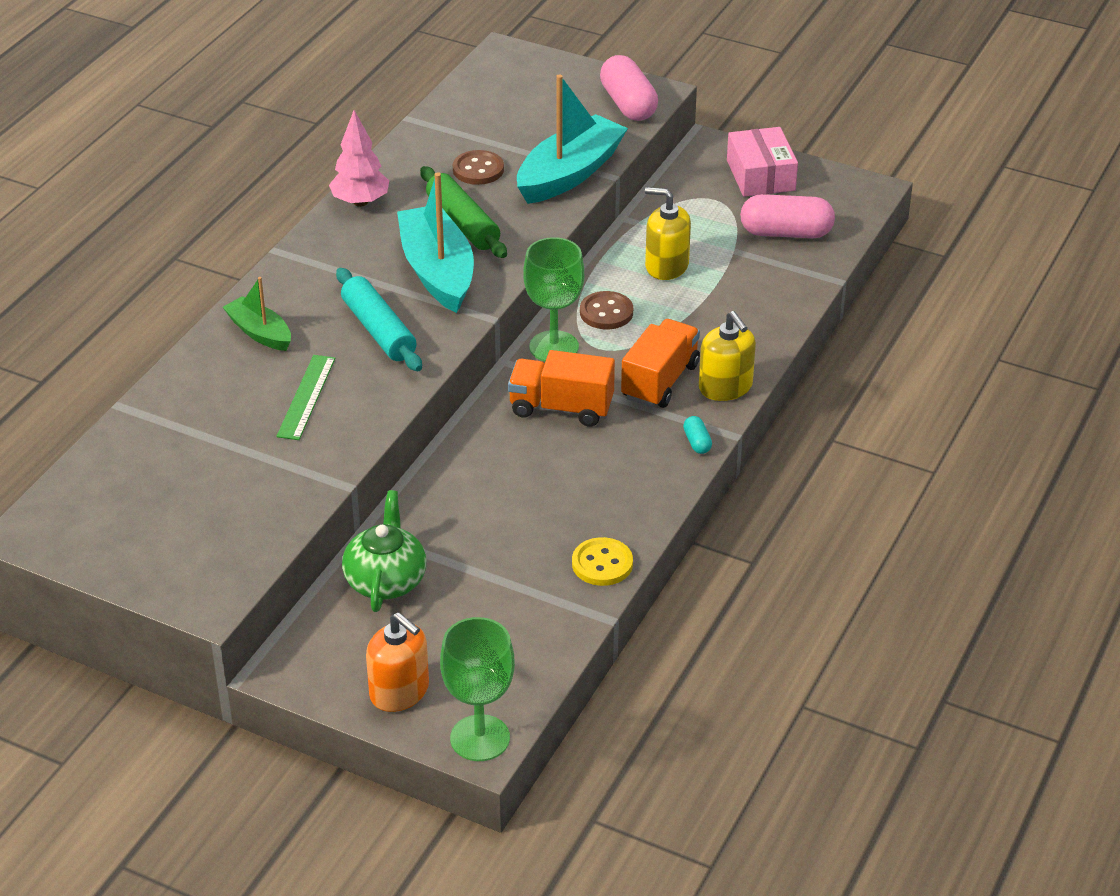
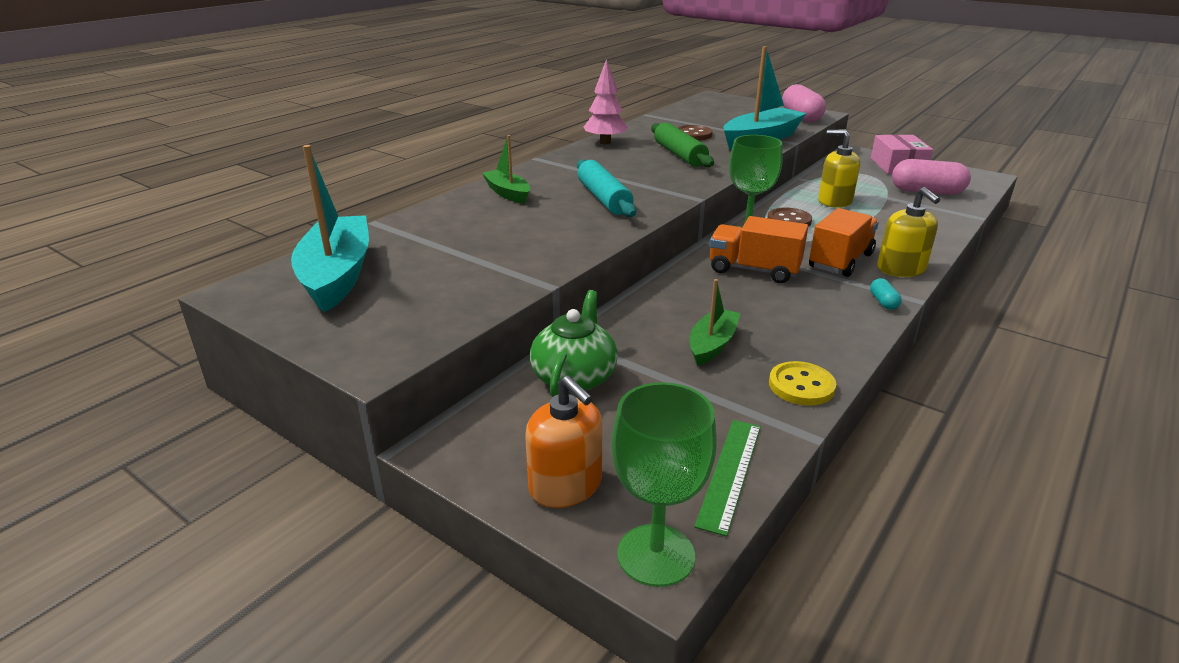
camera: 10 degrees right, 10 degrees down
(306, 397) = (532, 229): green ruler -> green ruler (730, 473)
(437, 272) = (657, 174): turquoise boat -> turquoise boat (337, 275)
(517, 523) = (712, 345): none -> green boat

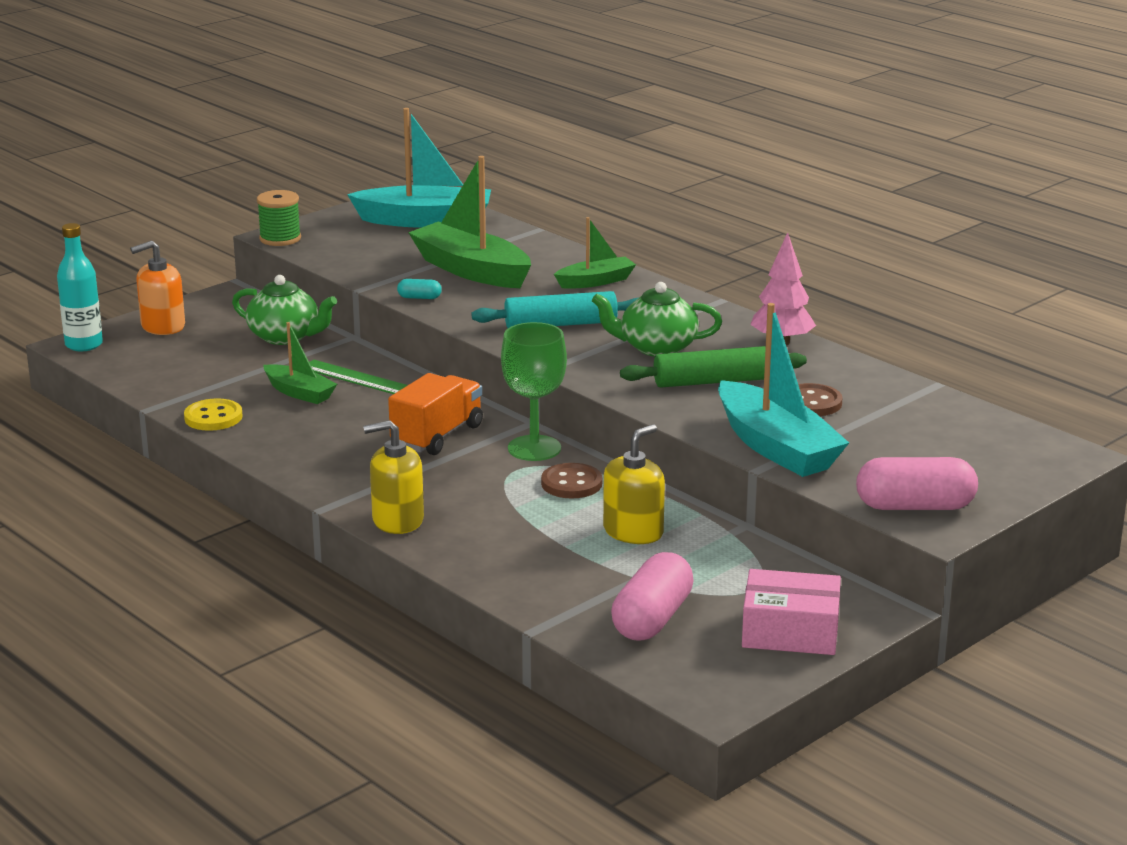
camera: 100 degrees right, 5 degrees down
(386, 359) = (280, 239): none -> green spool
(488, 239) = (471, 270): none -> green boat
(633, 170) = (656, 348): none -> green teapot
(656, 555) = (84, 345): green goblet -> turquoise bottle
(730, 473) = (134, 374): green ruler -> green ruler (356, 378)
(840, 261) = (436, 489): orange truck -> none
(883, 302) = (328, 488): turquoise capsule -> turquoise capsule (419, 297)

